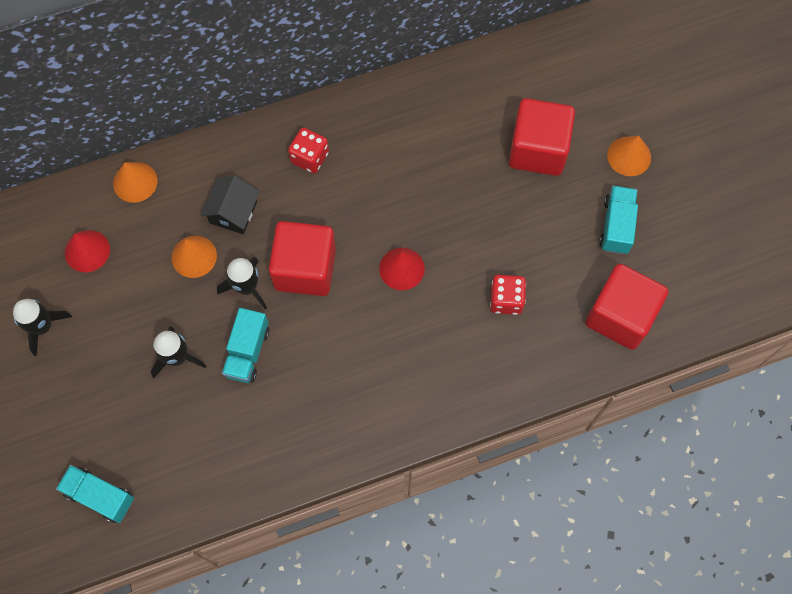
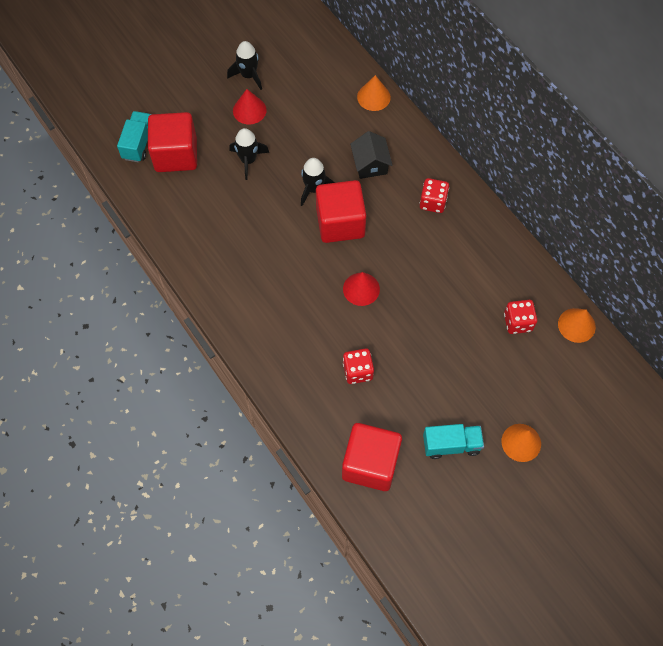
camera: 75 degrees right, 5 degrees down
(87, 251) = (311, 84): red cone -> red cone (249, 110)
(194, 256) = (328, 149): orange cone -> orange cone (576, 325)
(233, 212) = (370, 164): black house -> black house turned 75 degrees clockwise
(247, 352) = (264, 202): turquoise truck -> none
(489, 115) = (518, 322): none -> red dice
(538, 150) = (500, 367): red cube -> red cube (176, 154)

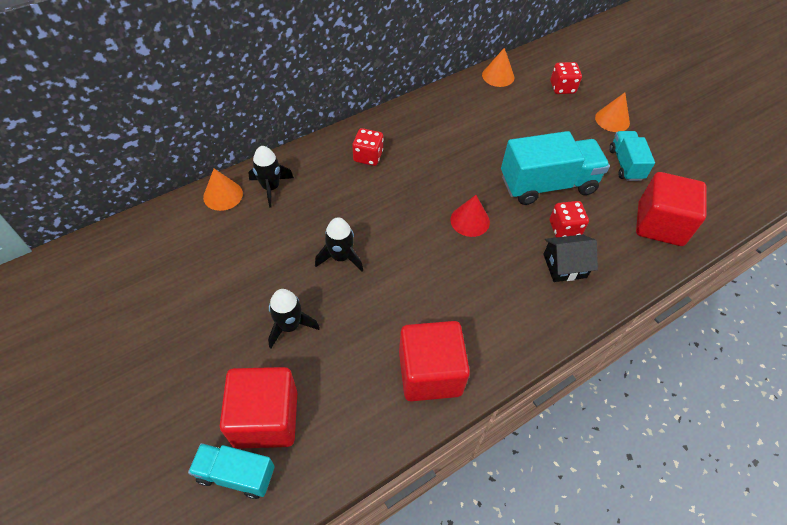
camera: 90 degrees left, 10 degrees down
(248, 75) = (152, 323): black rocket -> black rocket (271, 188)
(249, 110) = (210, 323): red cone -> none
(340, 223) = (388, 234): red cube -> red cube (430, 373)
(370, 164) = (314, 203): black house -> black house (564, 266)
(413, 361) = (547, 184): none -> turquoise truck
(518, 322) = (498, 110): red dice -> red dice (562, 88)

